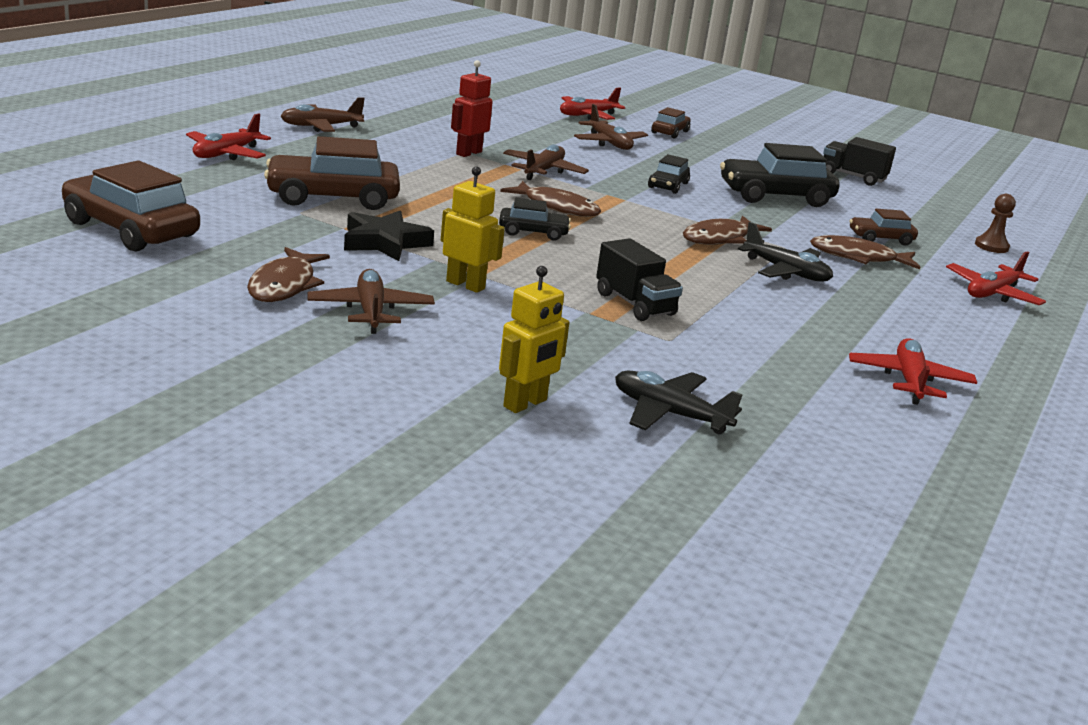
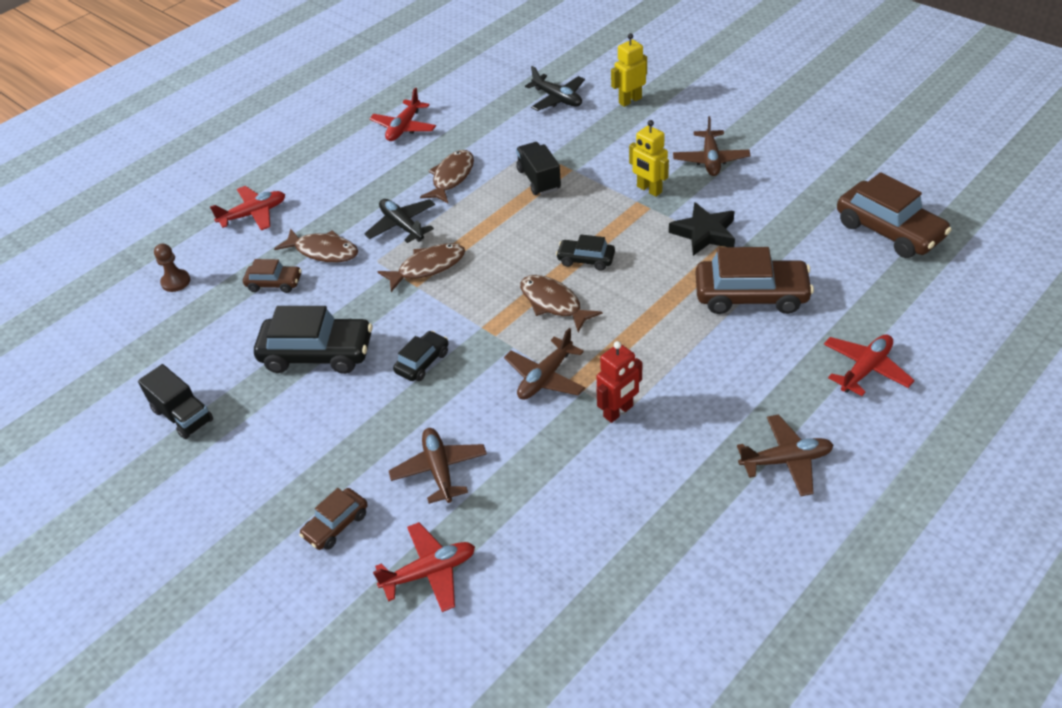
camera: 160 degrees left, 20 degrees up
(284, 285) = (767, 179): brown fish -> brown fish (452, 177)

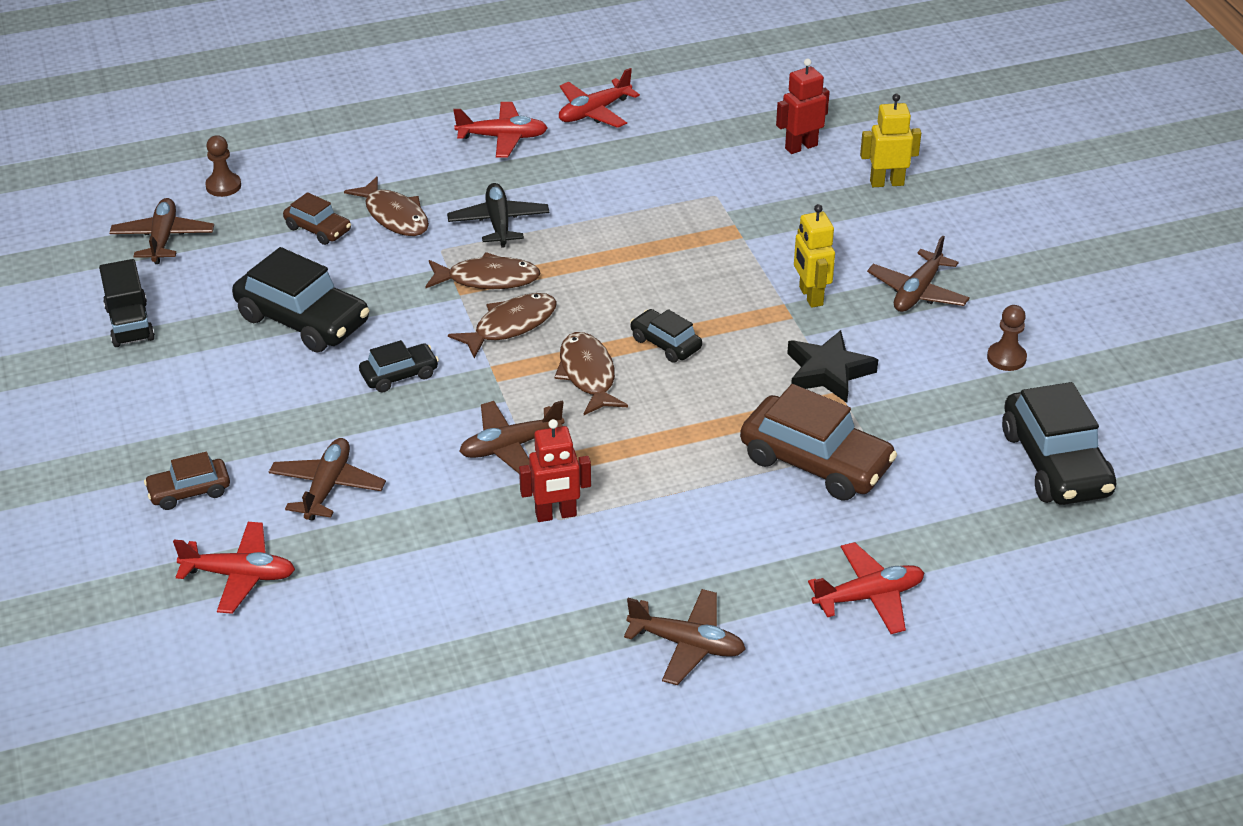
camera: 25 degrees right, 5 degrees down
(158, 339) = (163, 238): none -> brown plane
(253, 214) = (355, 146): red plane -> red plane (502, 137)
(452, 177) = (598, 191): brown fish -> brown fish (510, 326)
(539, 180) = (693, 233): black truck -> none
(557, 99) = (801, 147): black plane -> red robot
(800, 178) = (1006, 358): none -> brown pawn
(889, 230) = (1055, 463): brown car -> black car

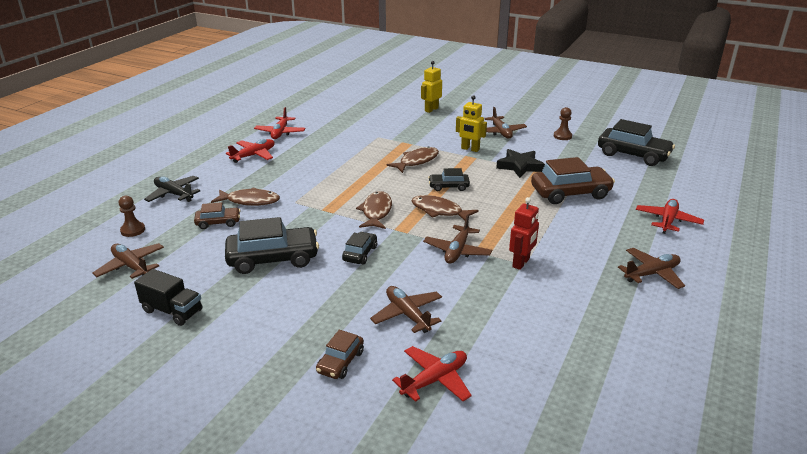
camera: 45 degrees left, 10 degrees down
(488, 279) = (336, 202): brown fish -> brown fish (417, 161)
(498, 223) = (305, 182): black plane -> black plane (174, 194)
(801, 147) = (382, 112): red robot -> none

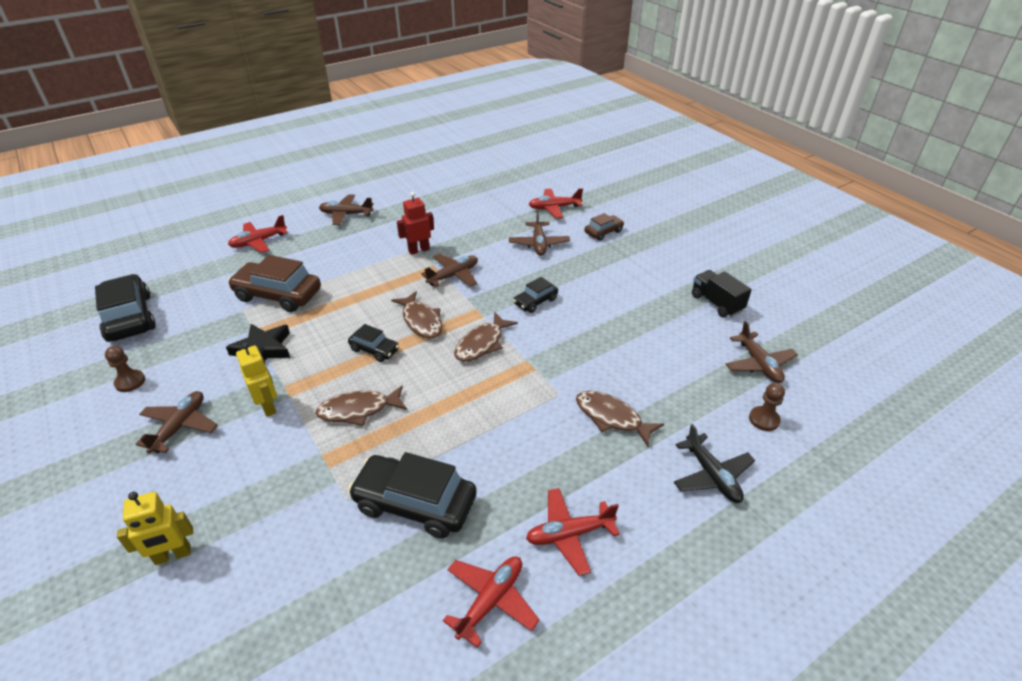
camera: 150 degrees left, 10 degrees up
(218, 222) = (659, 393): brown car -> none
(273, 259) = (616, 324): black car -> black car (415, 504)

